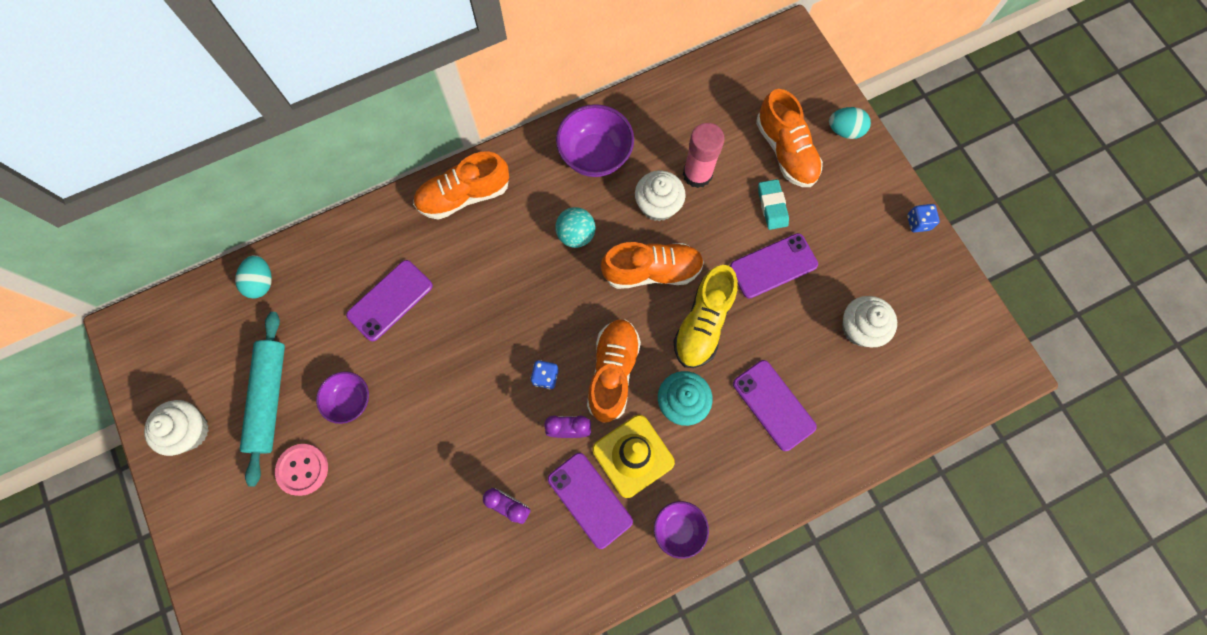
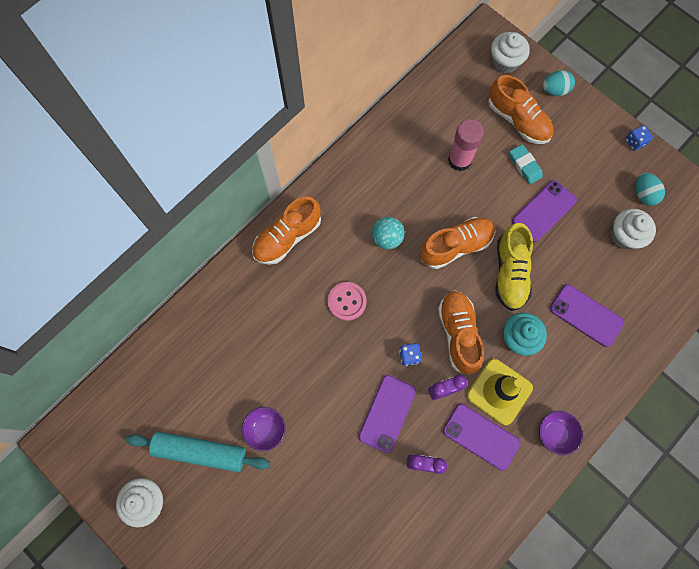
camera: 20 degrees left, 0 degrees up
(261, 282) = (154, 362): turquoise egg -> turquoise egg (644, 194)
(269, 398) = (200, 452): turquoise rolling pin -> turquoise rolling pin turned 60 degrees counterclockwise
(302, 469) = (251, 497): pink button -> pink button (347, 301)
(390, 300) = (263, 340): purple phone -> purple phone (387, 413)
(595, 155) = (376, 171): purple bowl -> none
(658, 205) = (439, 194): white cupcake -> white cupcake (505, 61)

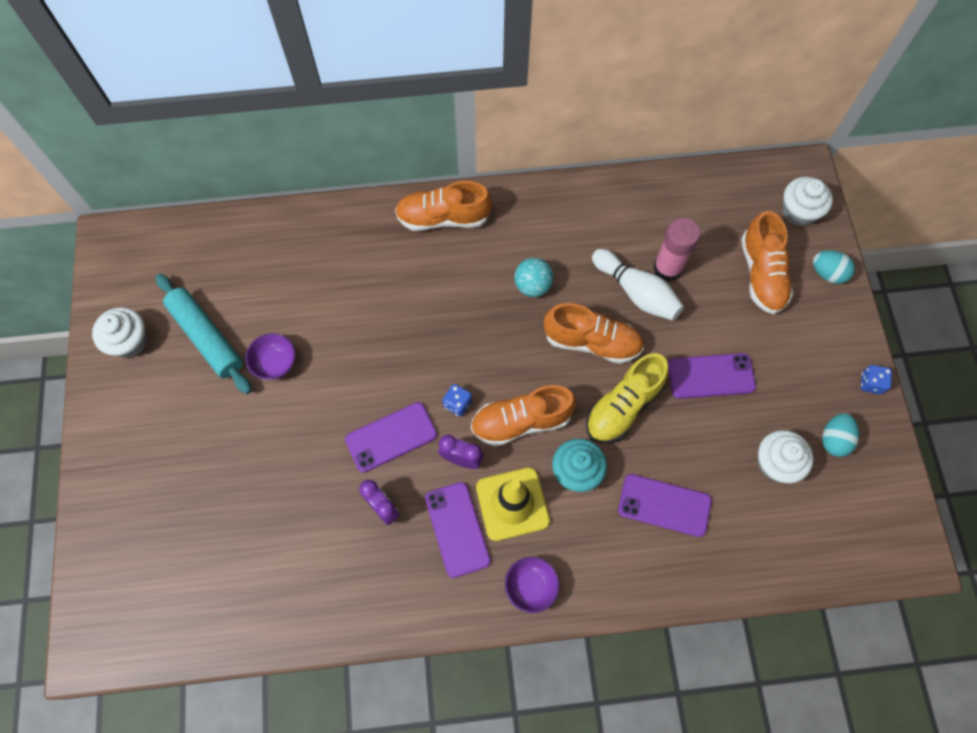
camera: 40 degrees right, 5 degrees down
(347, 301) = (445, 312): pink button -> none
(454, 191) = (636, 292): none -> white bowling pin
(458, 334) = (521, 421): orange shoe -> orange shoe turned 135 degrees counterclockwise
(525, 166) = (729, 320): turquoise eraser -> none
(586, 315) = (664, 505): purple phone -> purple phone turned 60 degrees counterclockwise

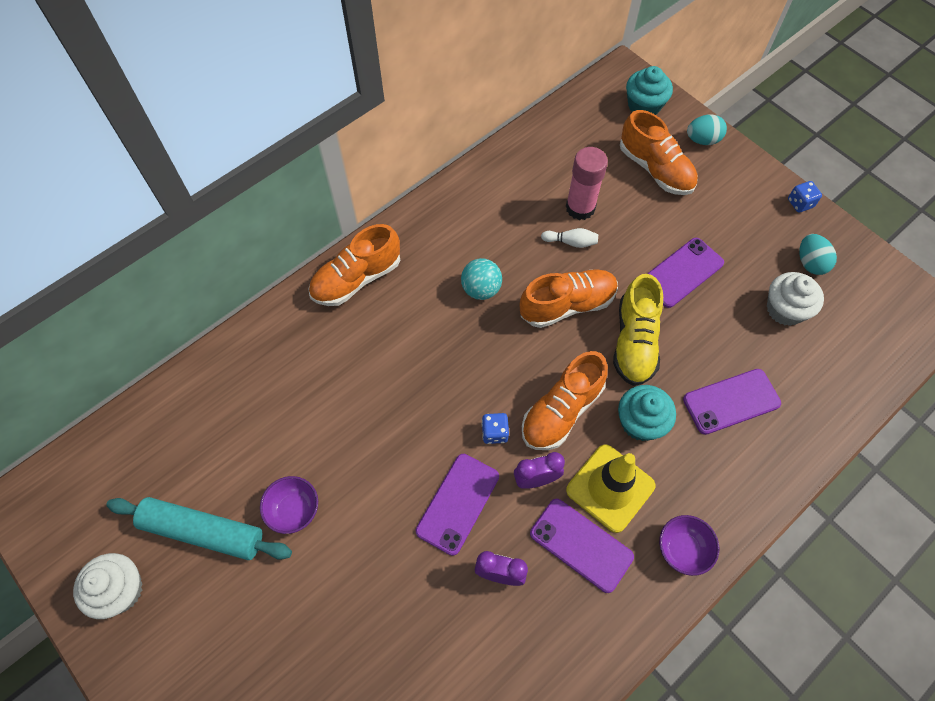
camera: 35 degrees left, 5 degrees down
(636, 292) = (571, 242): white bowling pin -> white bowling pin, size x0.52
(799, 211) = (644, 106): white cupcake -> turquoise cupcake

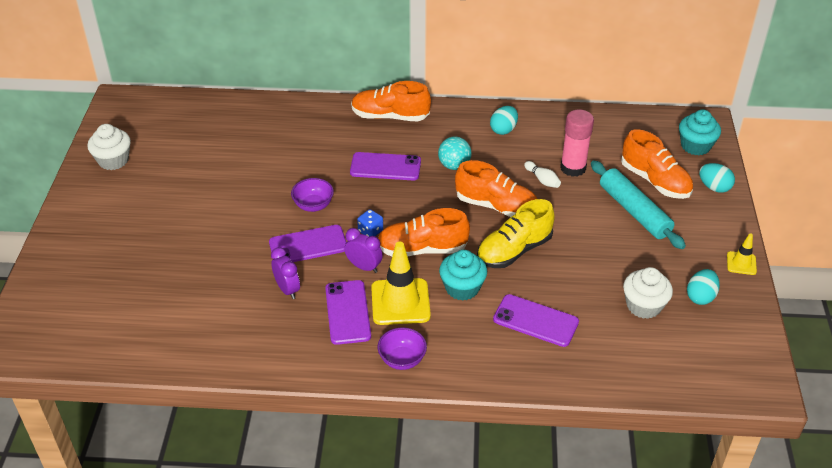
camera: 45 degrees right, 20 degrees down
(203, 531) = (175, 165): turquoise rolling pin -> turquoise rolling pin (634, 211)
(294, 510) = (226, 188): purple bowl -> purple bowl (313, 205)
(477, 211) = (503, 130): none -> turquoise egg
(655, 169) = (655, 181): orange shoe -> orange shoe turned 45 degrees counterclockwise
(682, 273) = (596, 241): purple phone -> purple phone (385, 167)
(800, 203) = (741, 263): blue dice -> yellow traffic cone

